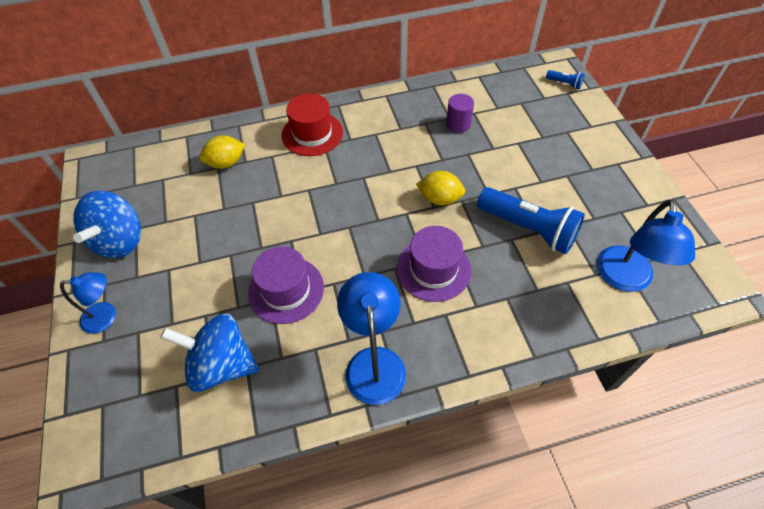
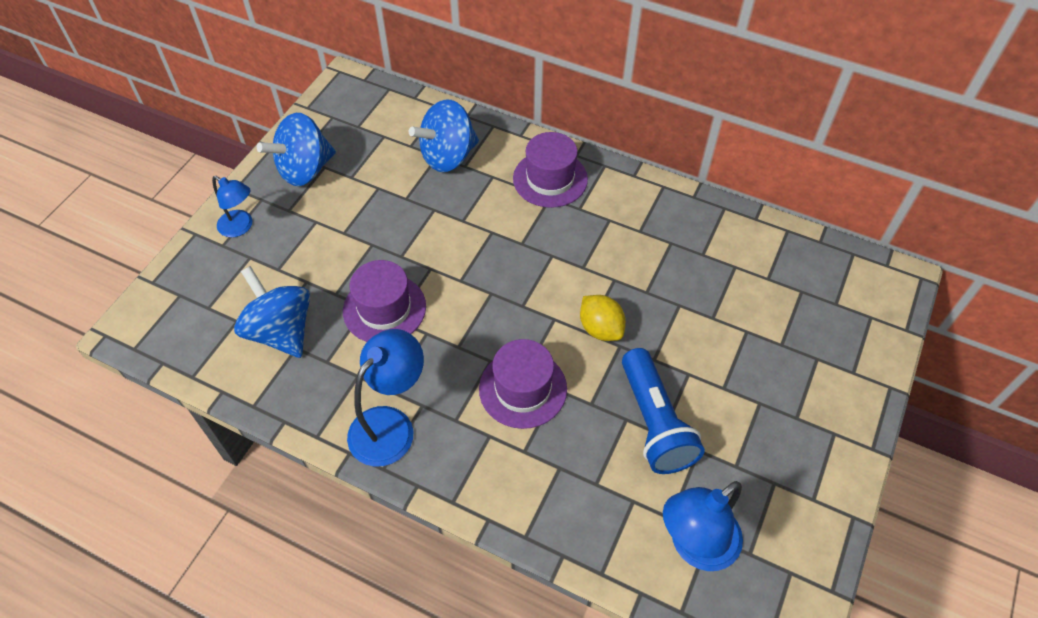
camera: 40 degrees right, 0 degrees up
(226, 163) = (448, 156): yellow lemon -> blue spinning top
(312, 134) = (550, 179): red hat -> purple hat
(458, 124) = (704, 267): purple cylinder -> none
(564, 83) = (880, 304): blue flashlight -> none

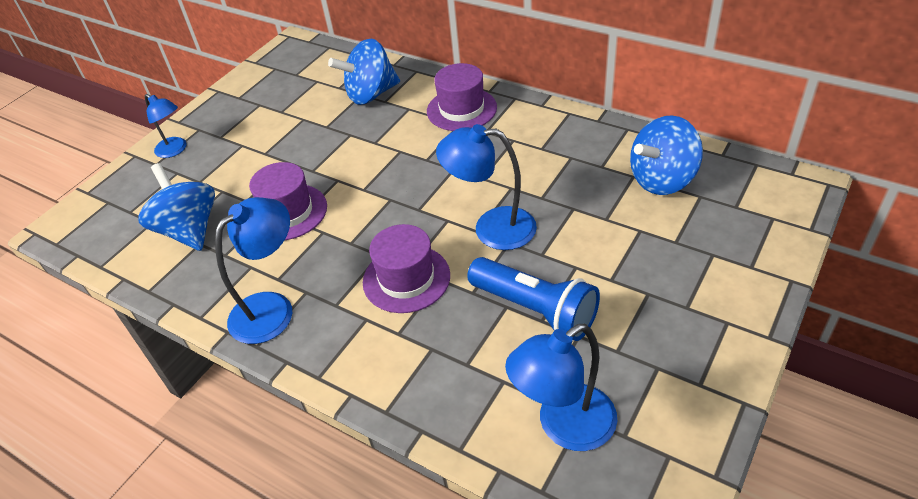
camera: 10 degrees right, 10 degrees down
(305, 170) = (241, 107): blue spinning top -> blue spinning top (662, 180)
(600, 328) = (491, 228): yellow lemon -> blue lamp
(654, 422) = (535, 309): blue flashlight -> blue flashlight turned 45 degrees counterclockwise

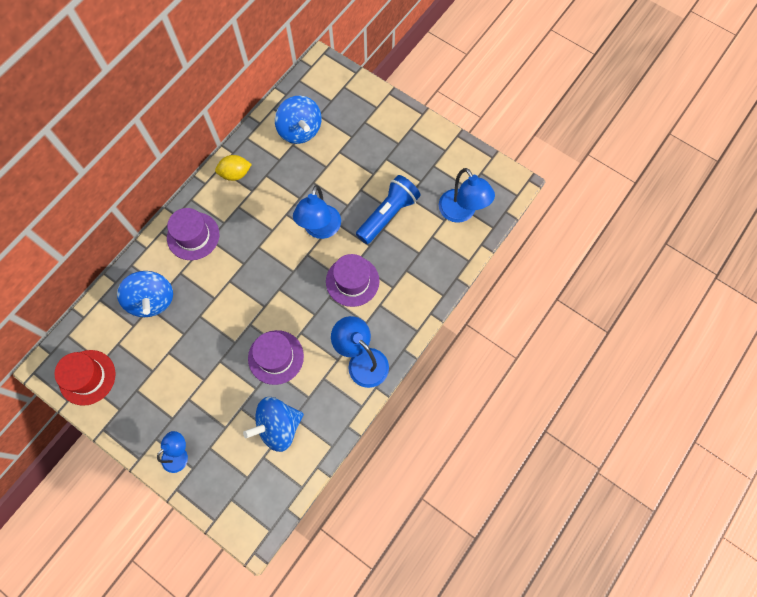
camera: 90 degrees left, 25 degrees up
(279, 69) = (87, 377): none -> red hat
(564, 128) = (235, 174): none -> yellow lemon

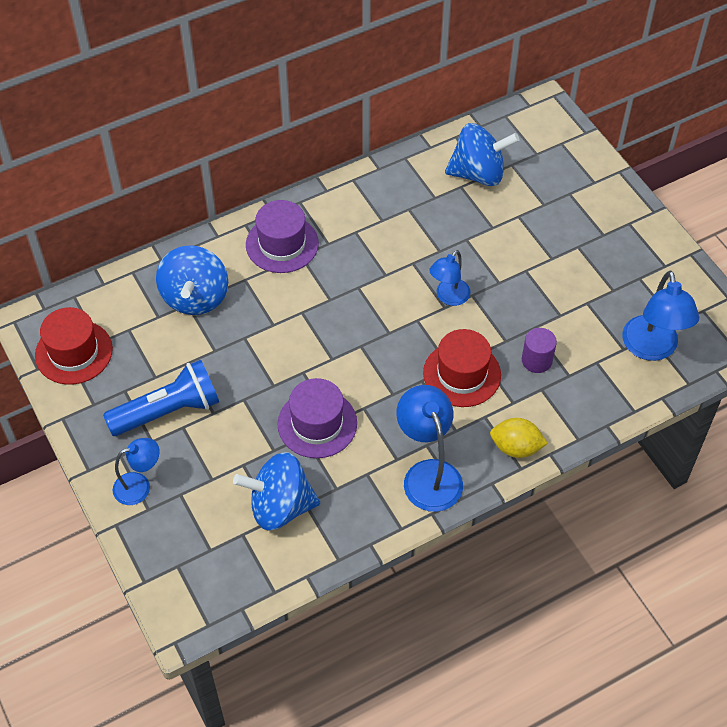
camera: 25 degrees right, 15 degrees down
(235, 174) = (370, 193): yellow lemon -> yellow lemon (516, 447)
(300, 130) = (478, 173): blue spinning top -> blue spinning top turned 90 degrees counterclockwise
(320, 229) = (448, 297): blue lamp -> blue lamp, size x0.63
(352, 281) = (462, 374): purple hat -> red hat
(388, 215) = (548, 313): blue flashlight -> blue flashlight (168, 411)
(395, 251) = (536, 360): none -> purple cylinder

